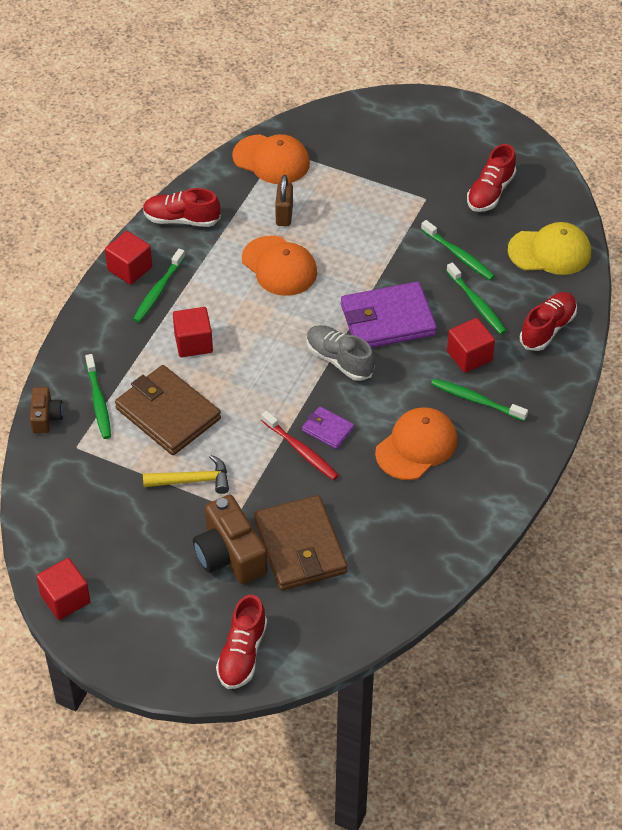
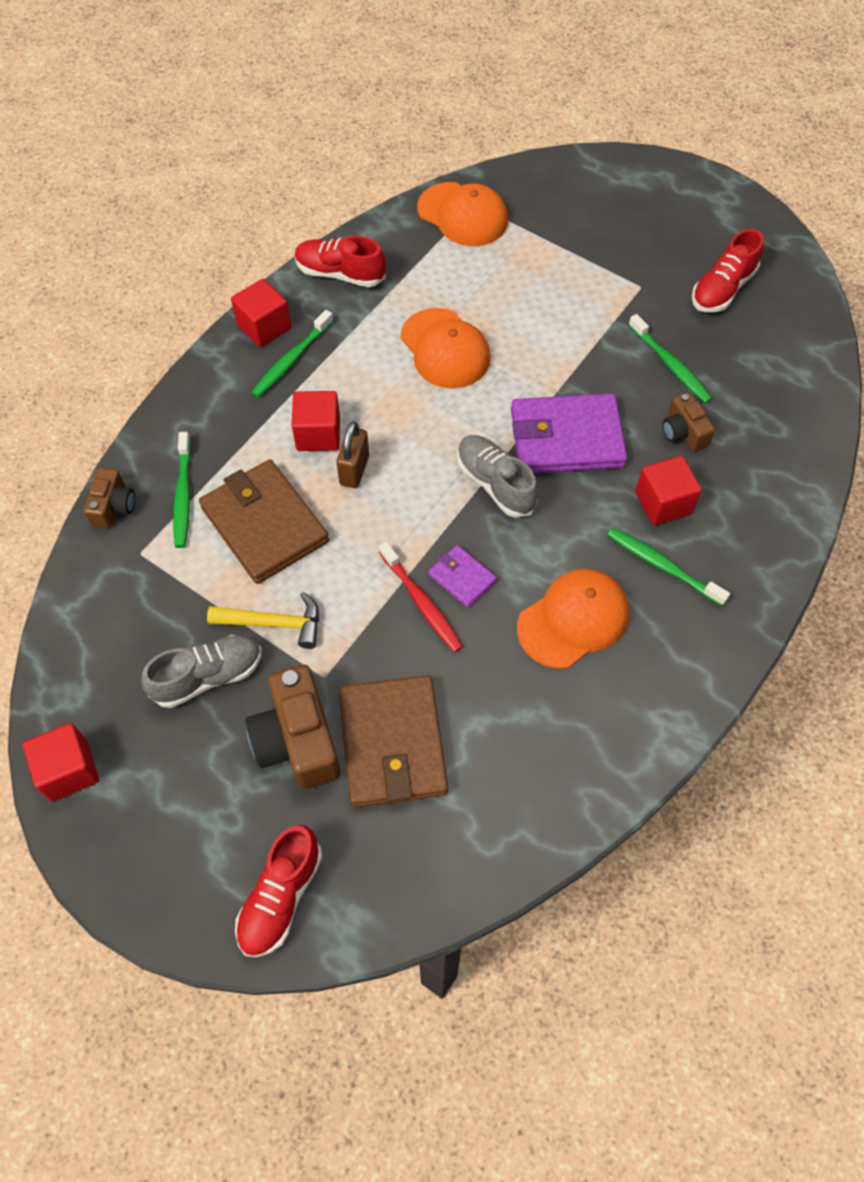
camera: 10 degrees right, 10 degrees up
(152, 523) = (208, 676): none -> grey shoe
(284, 215) = (464, 285): brown padlock -> brown padlock (354, 470)
(476, 303) = (683, 432): green toothbrush -> brown camera
(547, 329) = (770, 480): red shoe -> none
(550, 252) = (787, 376): yellow cap -> none

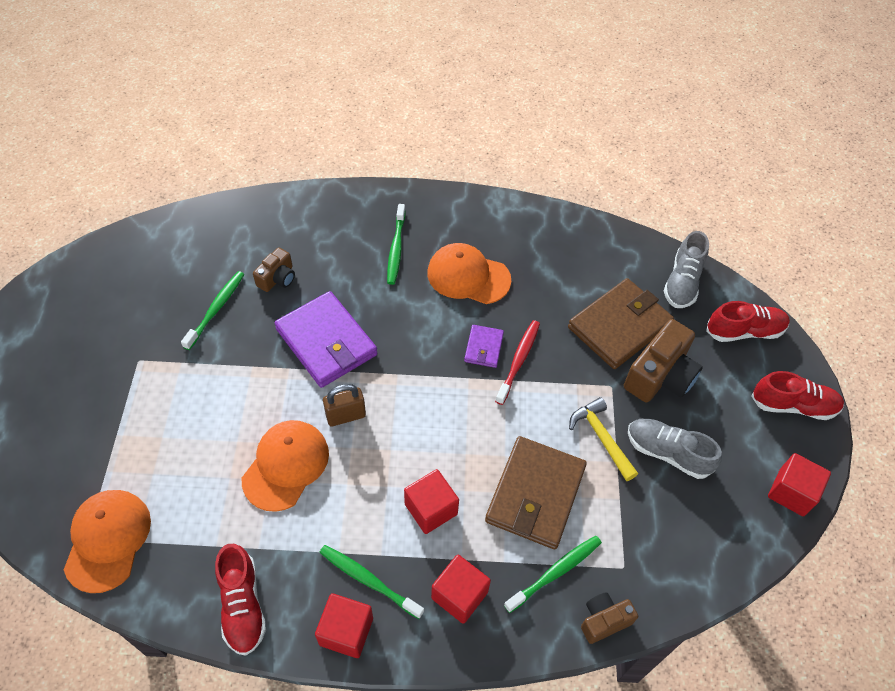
camera: 125 degrees left, 5 degrees down
(292, 359) = (369, 580): green toothbrush -> green toothbrush turned 150 degrees counterclockwise
(354, 470) = (446, 462): brown padlock -> brown padlock (346, 416)
(495, 484) = (395, 366): grey shoe -> grey shoe (682, 282)
(663, 502) = (346, 267): red cube -> red cube (459, 595)
(722, 289) = (114, 307): red shoe -> red shoe (793, 405)

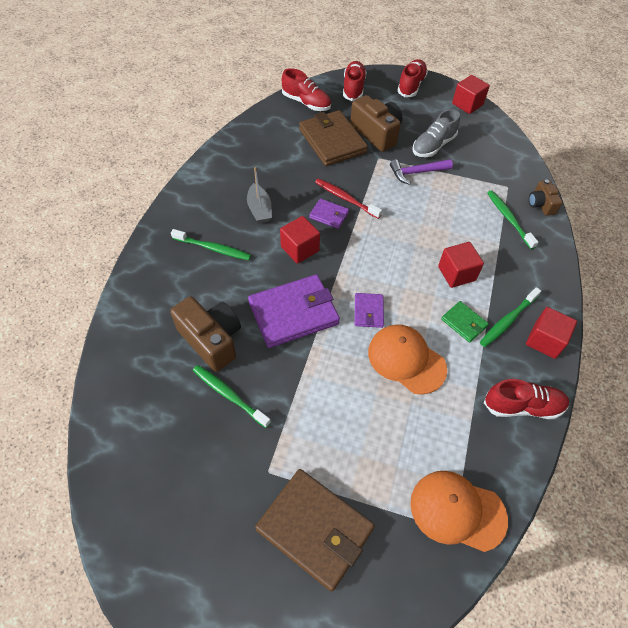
camera: 75 degrees left, 0 degrees up
(277, 278) = (211, 340): brown camera -> brown camera, size x1.77
(346, 416) = (368, 311): brown padlock -> purple wallet
(353, 525) = (464, 323): none -> green wallet
(459, 595) = (521, 271): red cube -> red cube (300, 249)
(468, 276) = (259, 209): orange cap -> grey boat
(535, 494) = (453, 215): brown wallet -> brown wallet (315, 529)
(601, 438) = (417, 172): yellow hammer -> purple hammer
(682, 282) = (306, 103): grey shoe -> red shoe

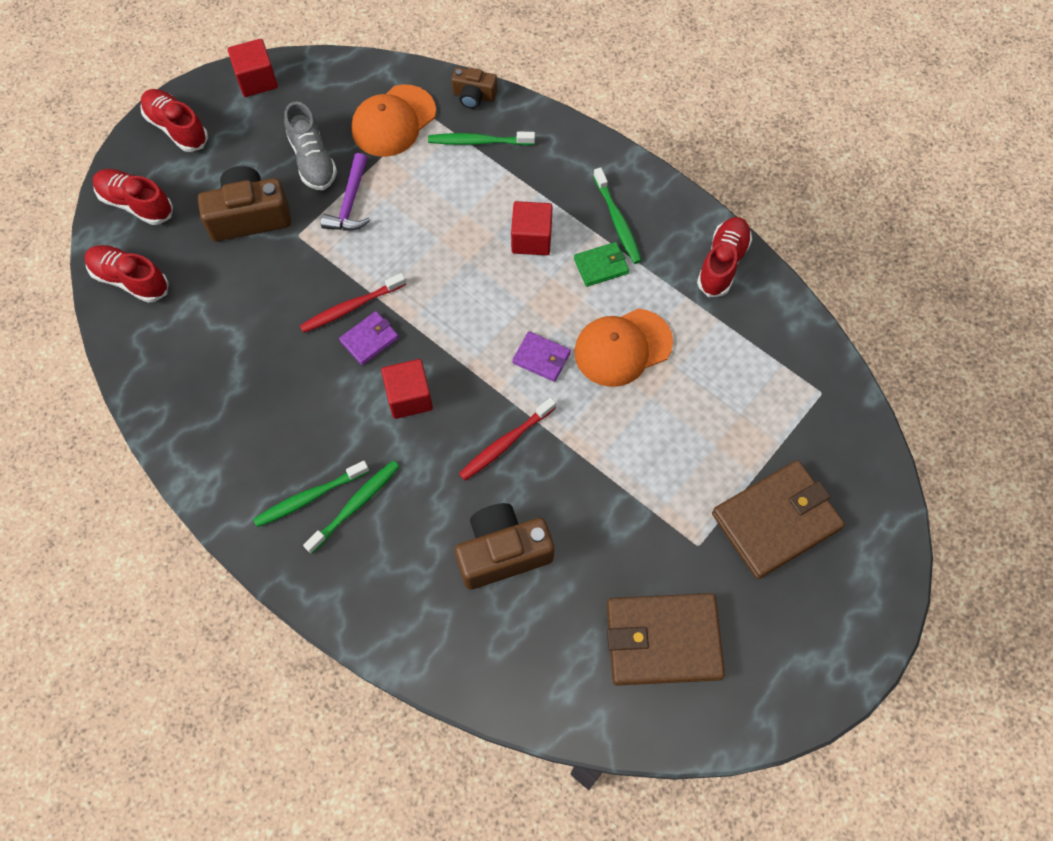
camera: 65 degrees left, 10 degrees up
(229, 395) = (589, 556): green toothbrush -> green toothbrush (310, 497)
(259, 209) = (314, 422): grey boat -> none
(293, 313) = (506, 443): purple wallet -> red toothbrush
(306, 103) = (130, 280): red shoe -> red shoe turned 120 degrees counterclockwise
(332, 141) = (233, 278): brown wallet -> brown wallet (663, 640)
(457, 511) = (805, 380): orange cap -> orange cap (393, 121)
(544, 340) = (657, 200): red cube -> none

